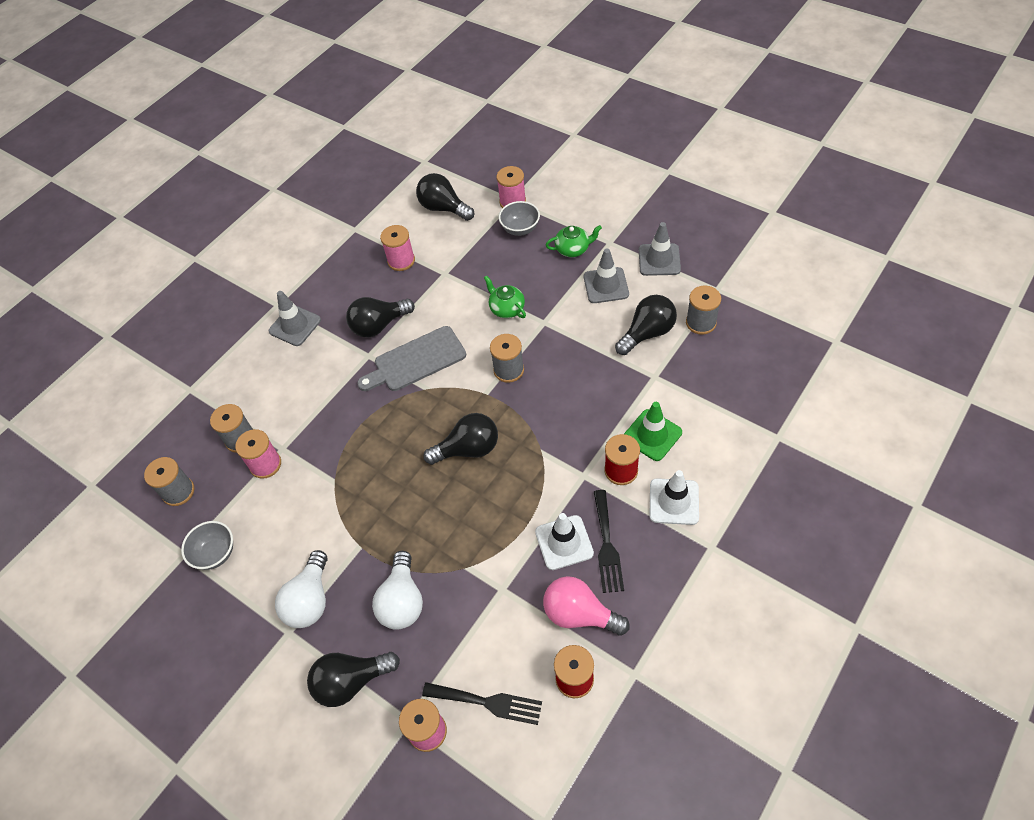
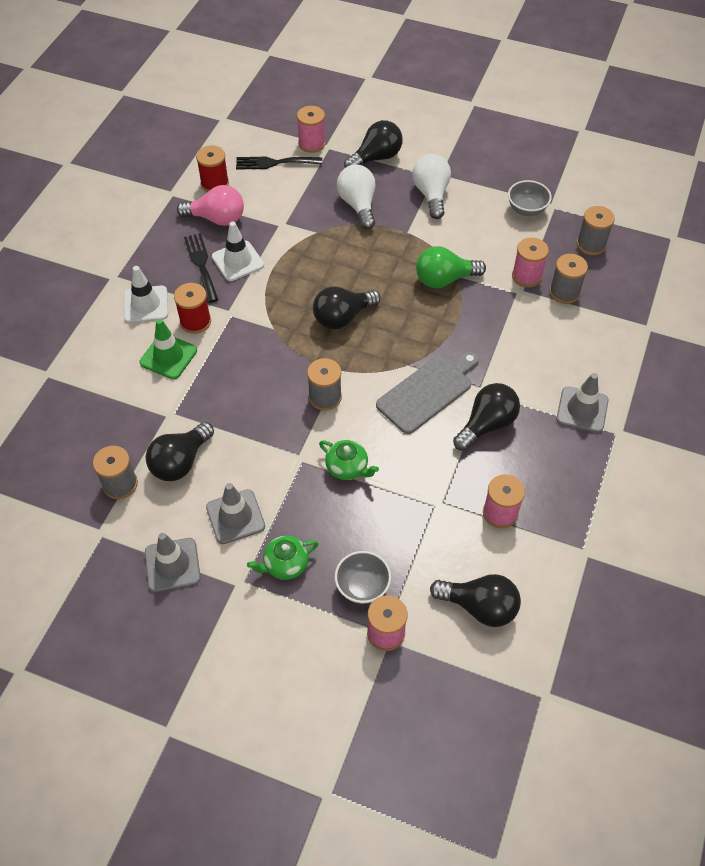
camera: 160 degrees right, 0 degrees up
(349, 476) = (444, 279): none -> green light bulb

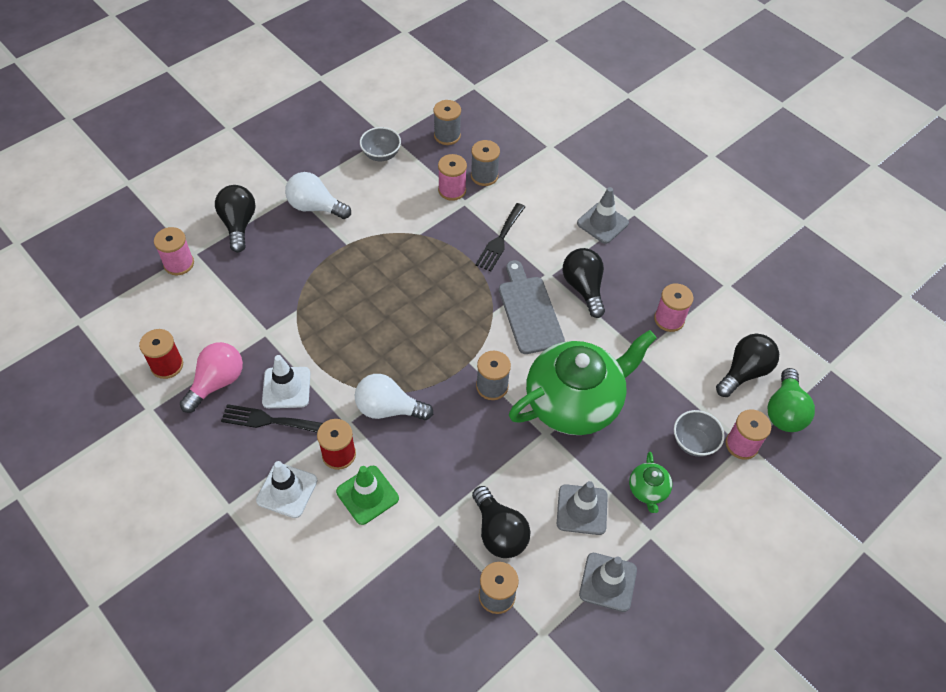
camera: 65 degrees left, 0 degrees up
(274, 163) = (179, 304): black fork -> black fork (500, 240)
(342, 317) = (412, 335): black light bulb -> none
(347, 467) = (574, 402): green teapot -> green teapot, size x2.43
(358, 205) = (287, 264): white light bulb -> white light bulb (388, 409)
(444, 279) = (418, 244): green light bulb -> green light bulb (784, 411)

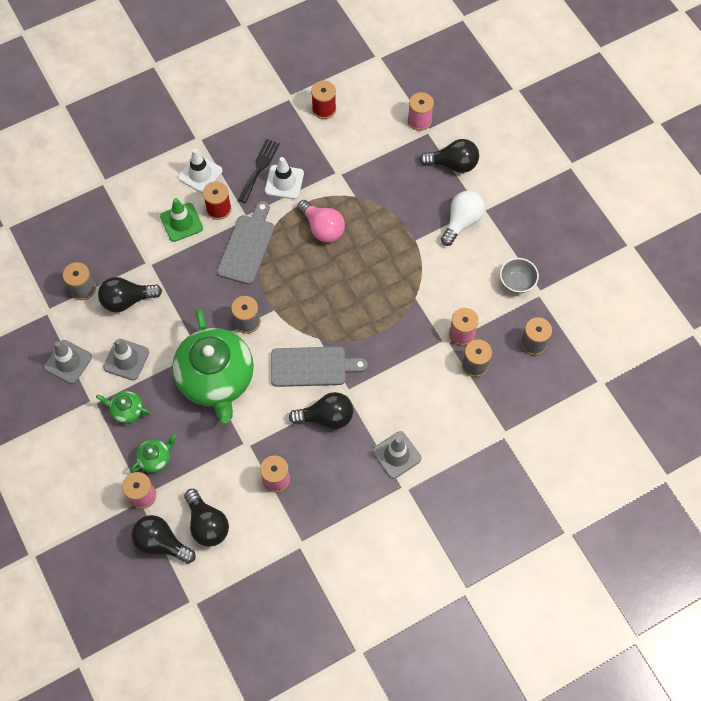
camera: 105 degrees right, 10 degrees up
(217, 382) = (300, 139): pink light bulb -> pink light bulb (322, 228)
(388, 409) = (247, 246): white light bulb -> grey cutting board
(500, 240) = (395, 361): black fork -> none
(694, 442) = (155, 458): grey bowl -> green teapot
(784, 411) = (161, 543): green light bulb -> black light bulb

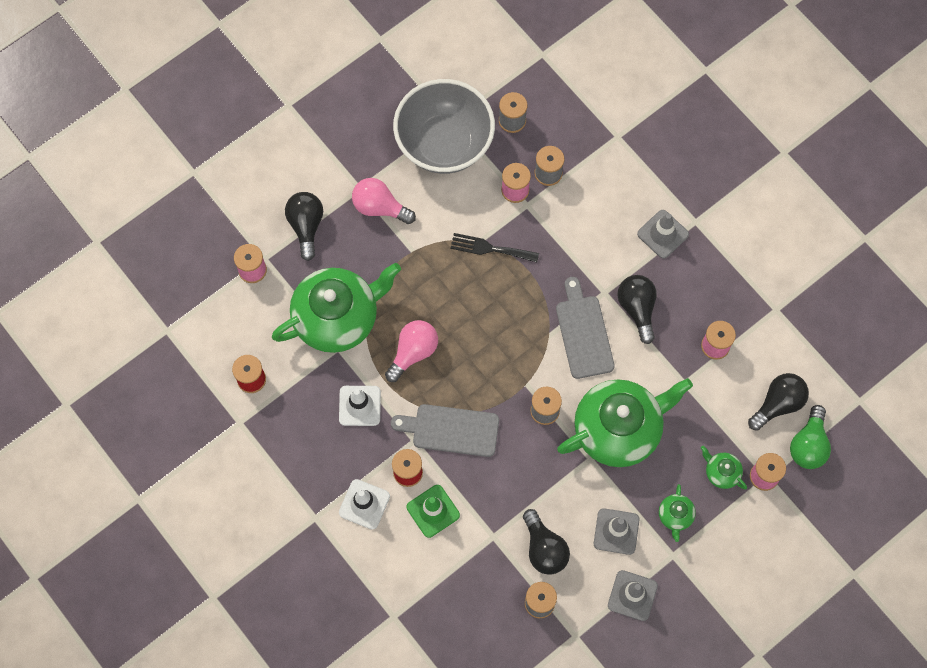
camera: 100 degrees left, 5 degrees up
(161, 543) = (808, 445): black light bulb -> green light bulb
(259, 168) = (345, 437): black fork -> black fork (490, 248)
(365, 176) = (337, 317): none -> green teapot
(462, 222) = (379, 207): white light bulb -> pink light bulb
(516, 282) = (444, 144): grey bowl -> grey bowl, size x2.40

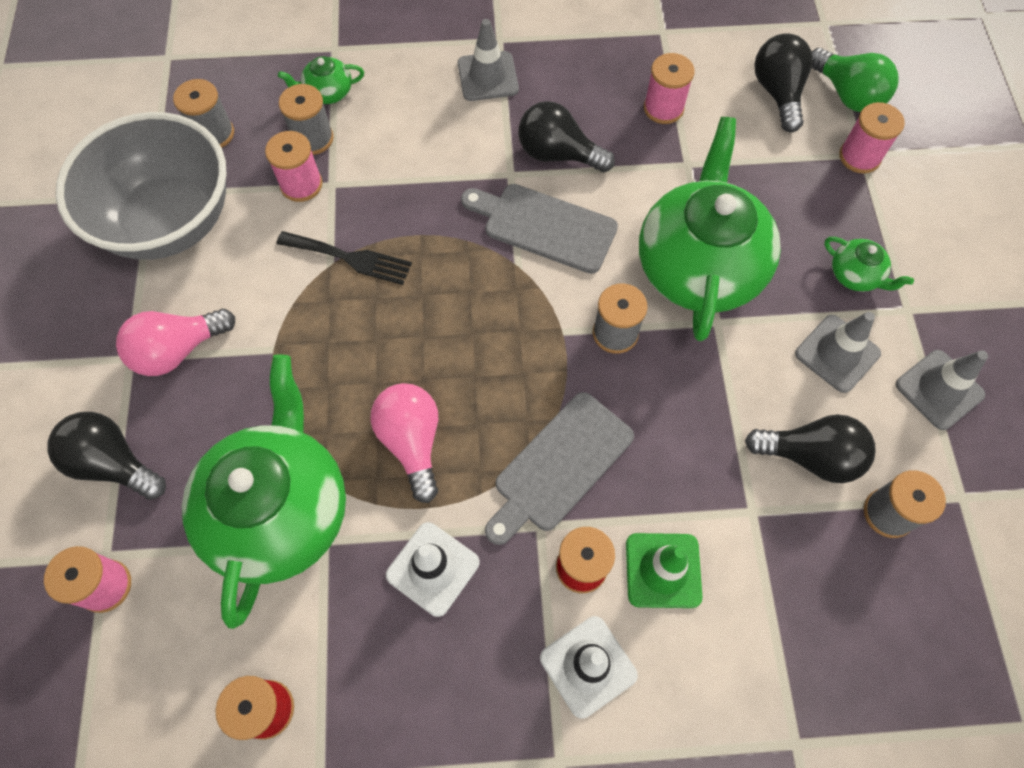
camera: 55 degrees left, 5 degrees down
(490, 248) = (350, 258): black fork -> black fork turned 120 degrees counterclockwise
(721, 472) = (828, 195): green teapot -> green teapot (328, 93)

